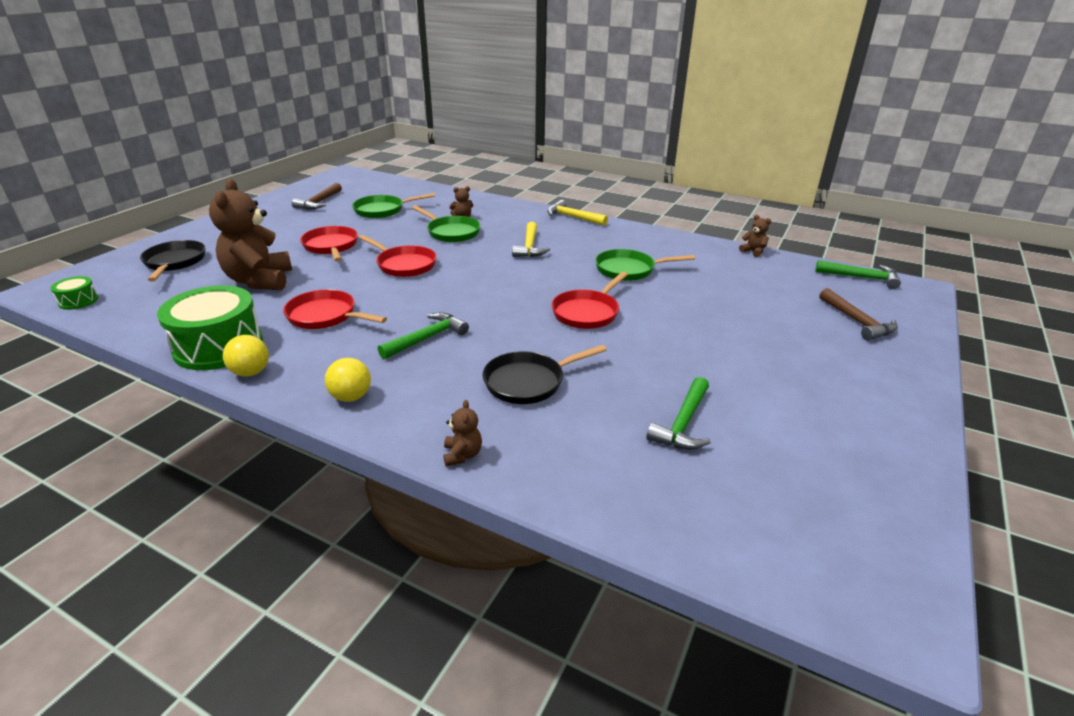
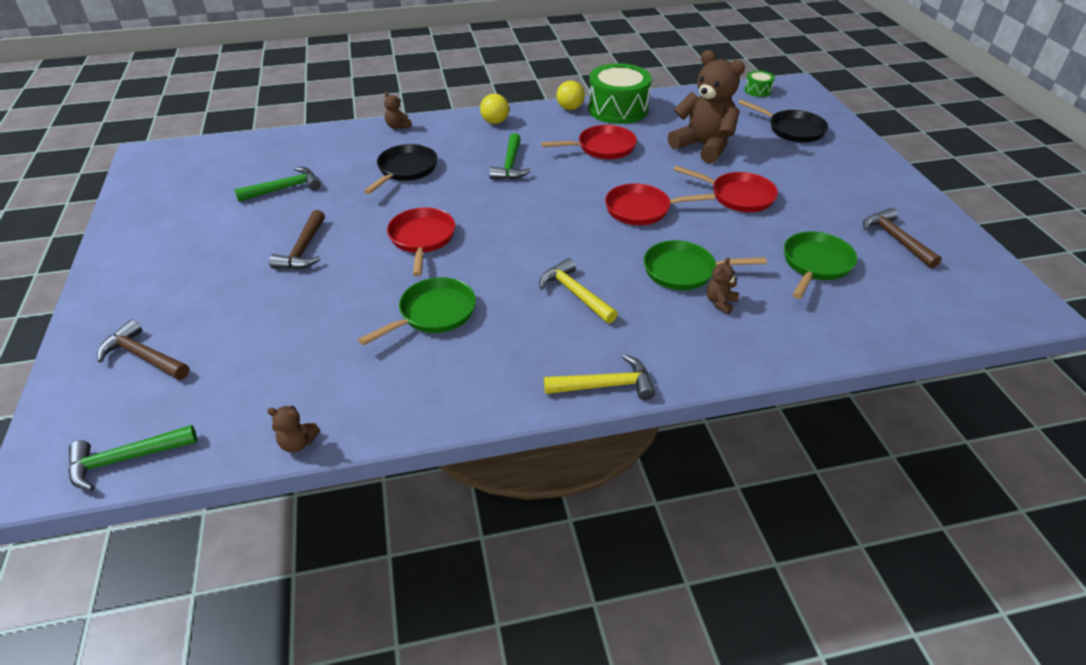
camera: 140 degrees right, 10 degrees up
(683, 423) = (284, 189): green hammer -> green hammer turned 75 degrees clockwise
(697, 346) = (303, 249): none -> brown hammer

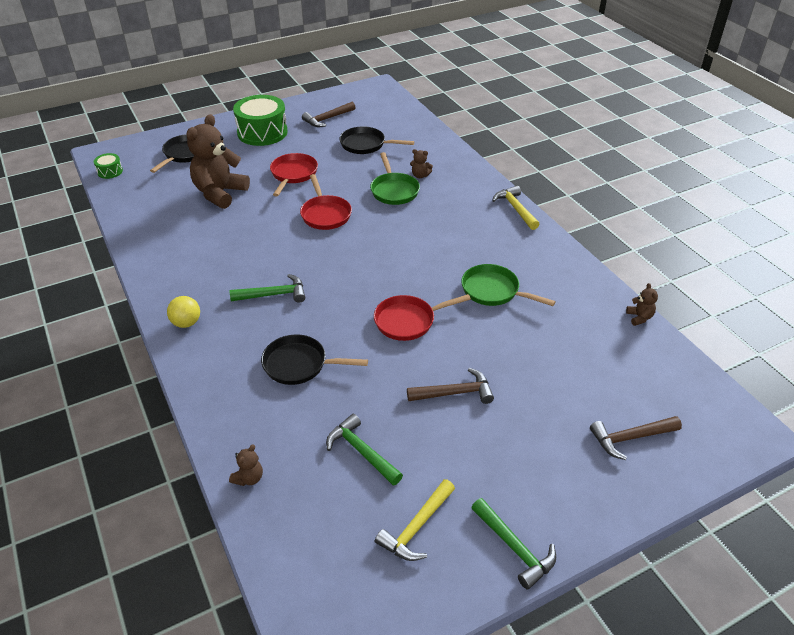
camera: 105 degrees left, 0 degrees up
(126, 459) = (710, 395): green hammer -> green hammer (514, 547)
(144, 356) = (631, 438): brown hammer -> brown hammer turned 60 degrees clockwise
(398, 126) = (205, 399): brown teddy bear -> brown teddy bear (249, 478)
(570, 108) = (151, 276): yellow ball -> none
(575, 294) = (439, 231): yellow hammer -> yellow hammer (417, 527)
(602, 148) = (231, 245): red pan -> none
(617, 109) = (151, 245): green drum -> green drum (262, 132)
(815, 264) = (365, 145): green pan -> black pan

